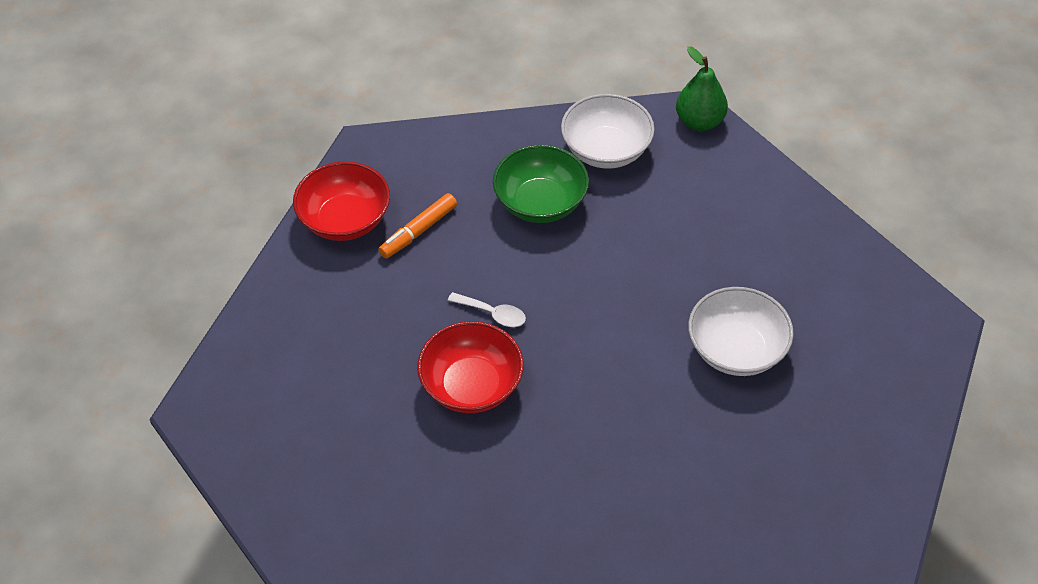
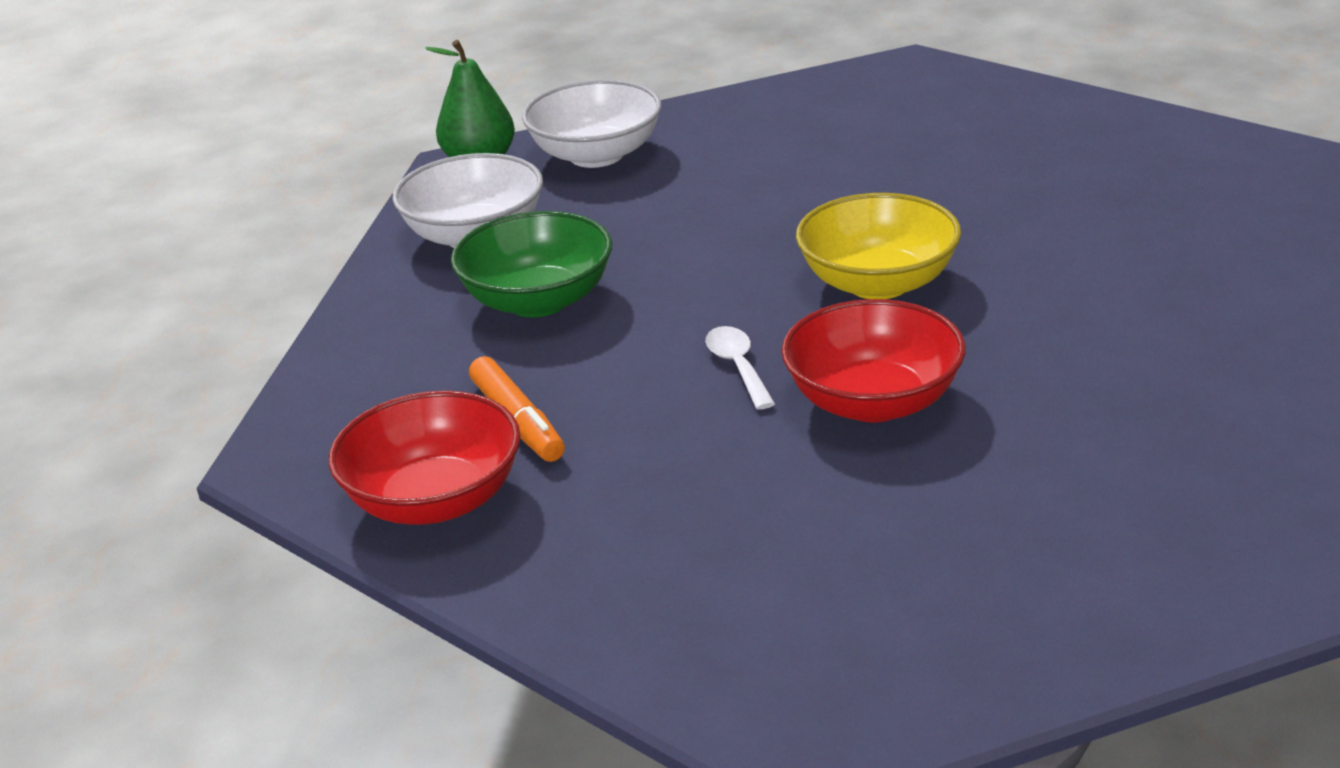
camera: 70 degrees left, 20 degrees down
(493, 314) = (738, 367): white spoon -> white spoon turned 60 degrees counterclockwise
(604, 363) = (878, 283): none -> yellow bowl
(736, 350) = (897, 186): white bowl -> white bowl (596, 155)

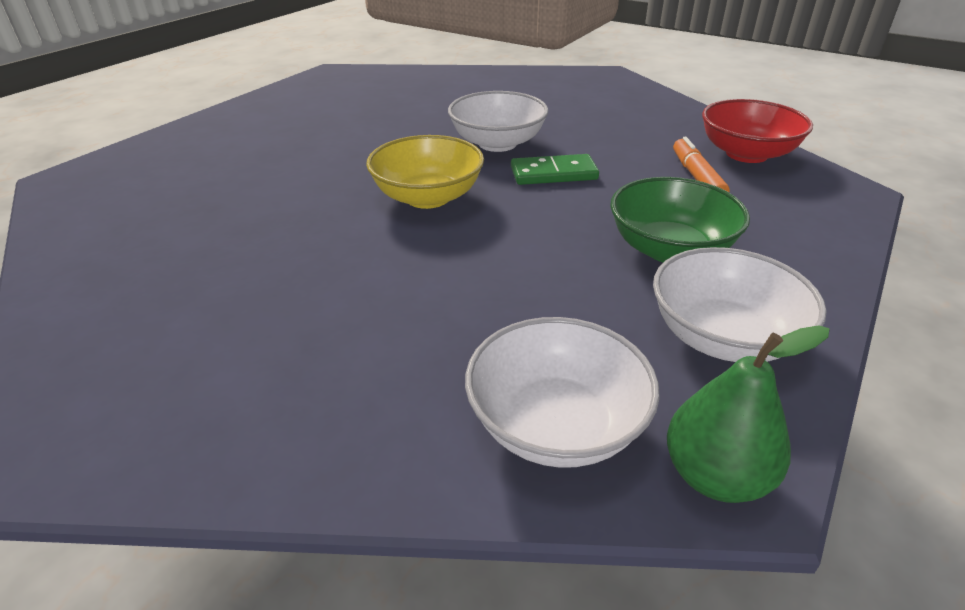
camera: 160 degrees left, 5 degrees up
(738, 367) = (553, 173): white spoon -> green domino
(873, 402) = (497, 143): red bowl -> white bowl

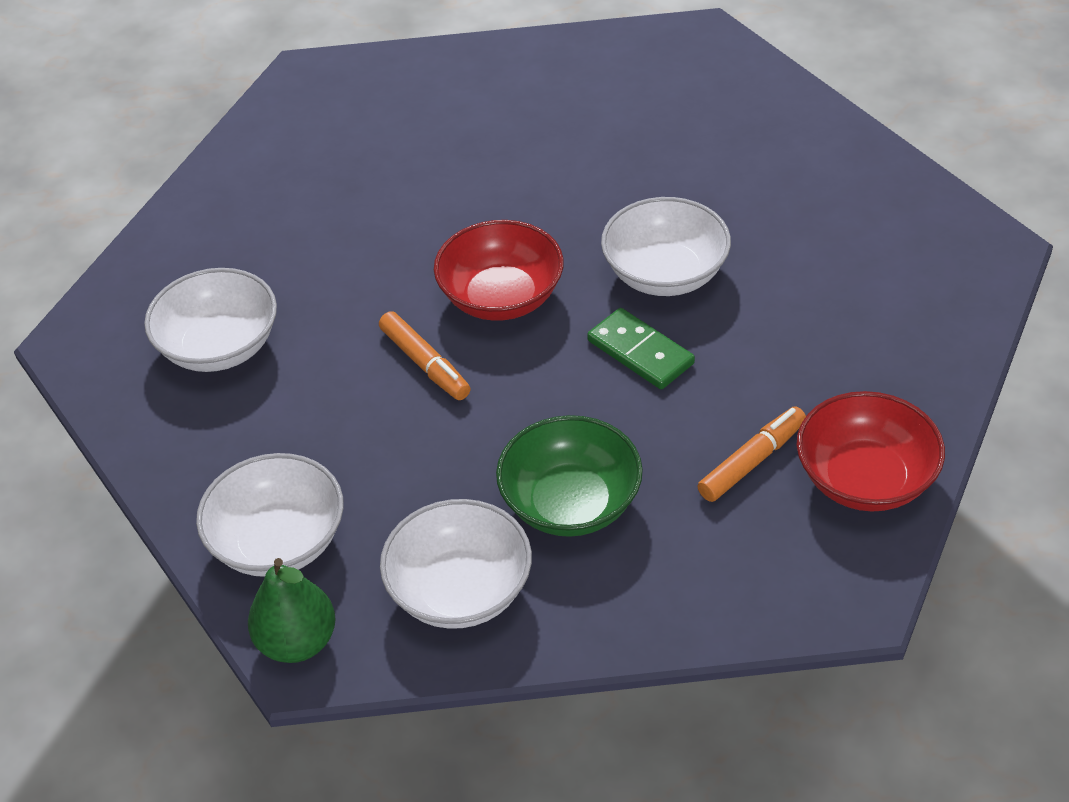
camera: 55 degrees right, 10 degrees up
(250, 348) = (220, 347): none -> white bowl
(428, 197) = (501, 297): yellow bowl -> red bowl
(444, 251) = (425, 364): none -> orange marker

